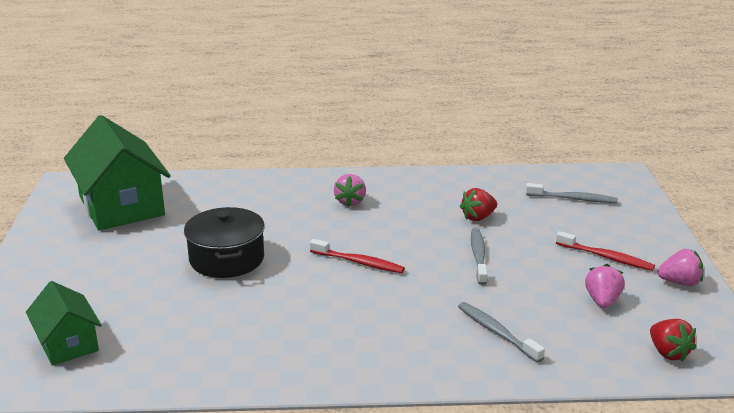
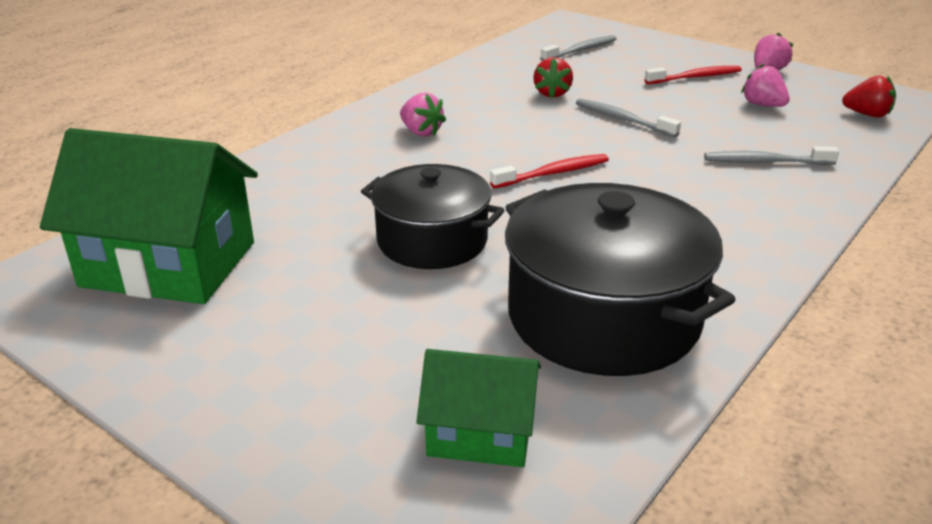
camera: 50 degrees left, 5 degrees up
(208, 340) = (603, 317): none -> black pot

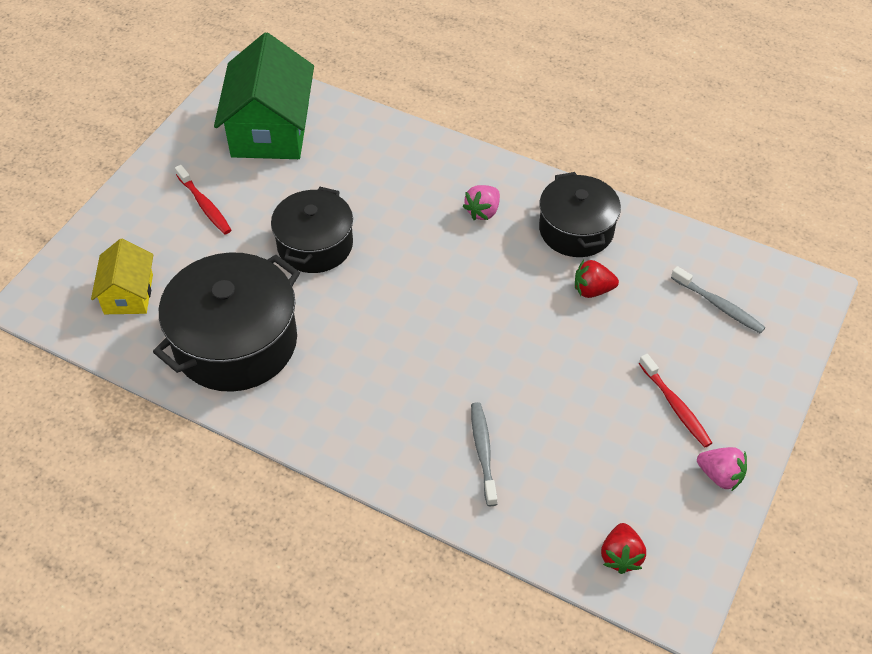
camera: 80 degrees right, 20 degrees up
(468, 92) = (576, 230): none -> black pot
(480, 433) = (128, 294): green house -> yellow house
(553, 173) = (428, 302): red toothbrush -> red toothbrush (205, 205)
(623, 119) = (547, 346): grey toothbrush -> none
(762, 105) = (617, 462): pink strawberry -> none

